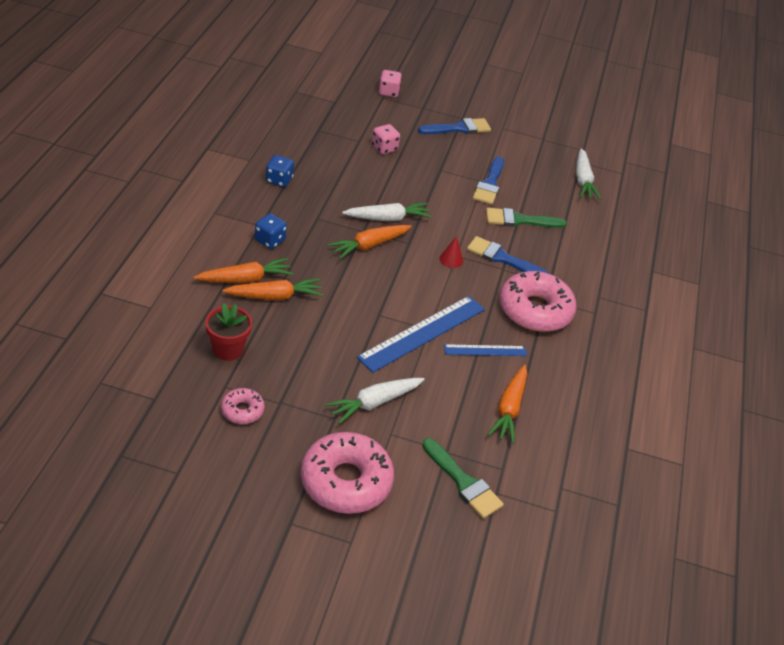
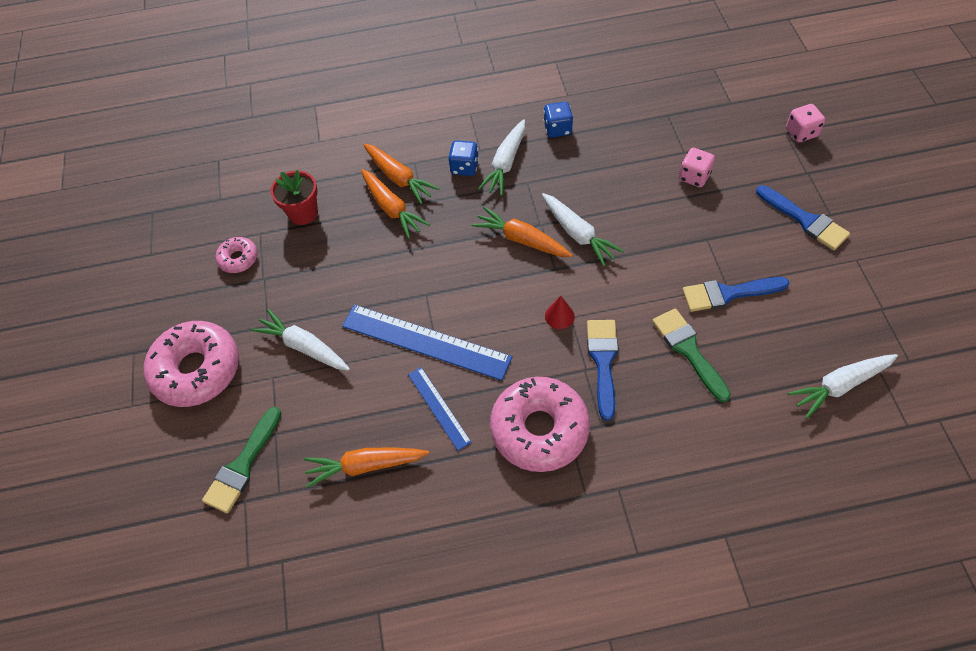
camera: 75 degrees right, 15 degrees up
(287, 219) = (505, 163): none -> white carrot

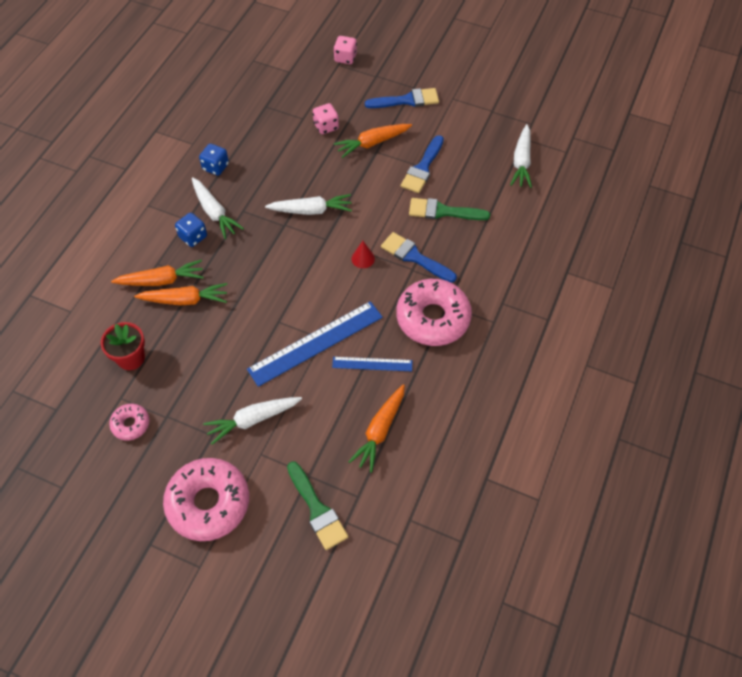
camera: 60 degrees left, 0 degrees up
(521, 239) = (286, 242): orange carrot -> orange carrot (372, 143)

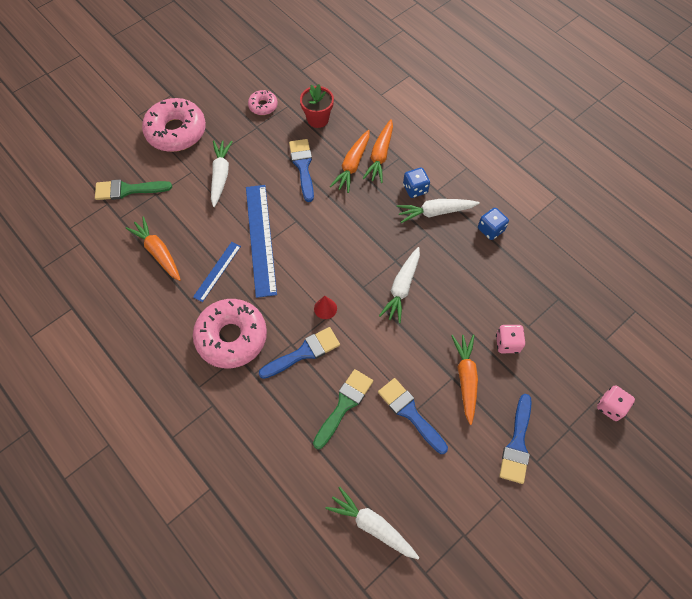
camera: 115 degrees right, 5 degrees up
(205, 344) = (303, 166): none -> blue brush

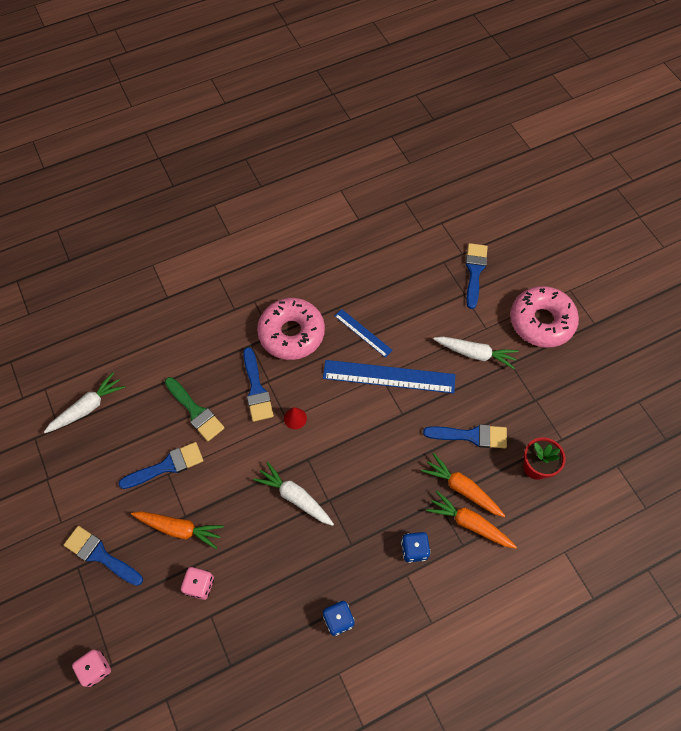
camera: 105 degrees right, 0 degrees up
(128, 190) = (474, 271): green brush -> blue brush
(158, 252) = (397, 288): orange carrot -> none
(263, 106) = (565, 412): pink donut -> none
(435, 212) = (377, 562): white carrot -> none

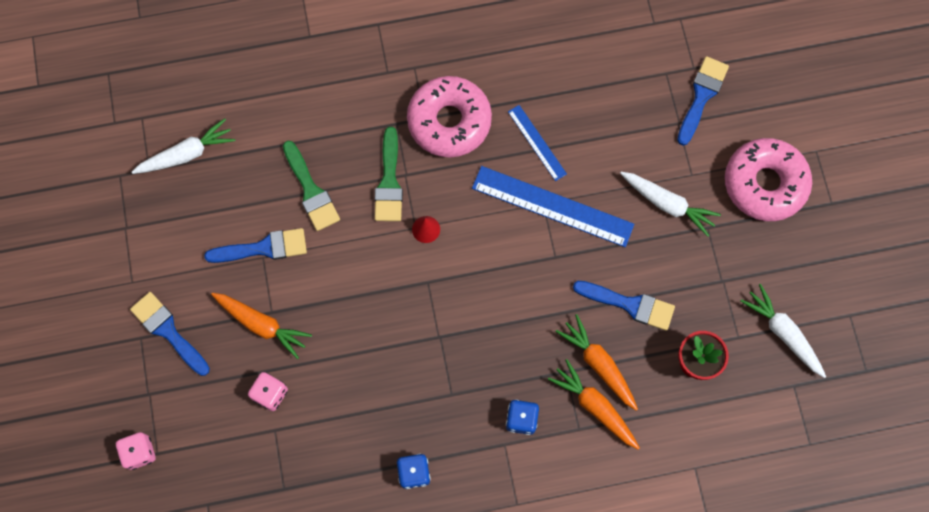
camera: 15 degrees right, 10 degrees up
(256, 389) = (389, 182): blue brush -> green brush
(295, 497) = (401, 323): white carrot -> white carrot (783, 333)

